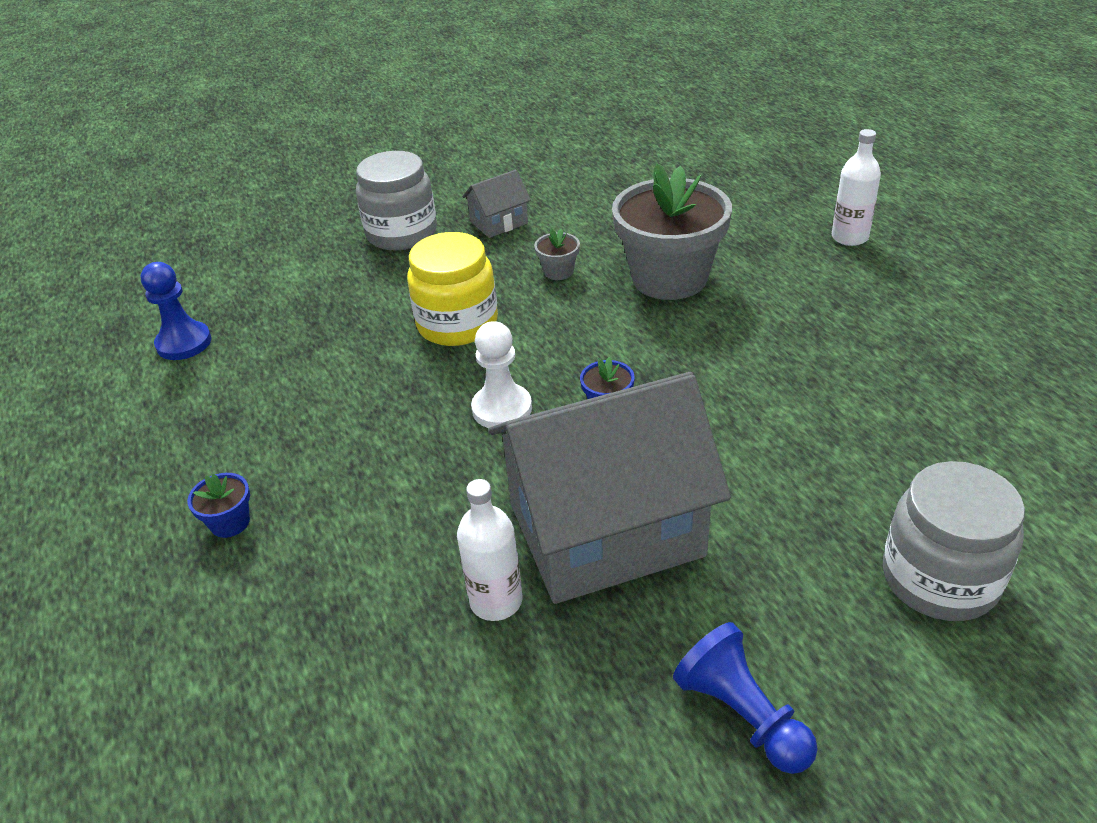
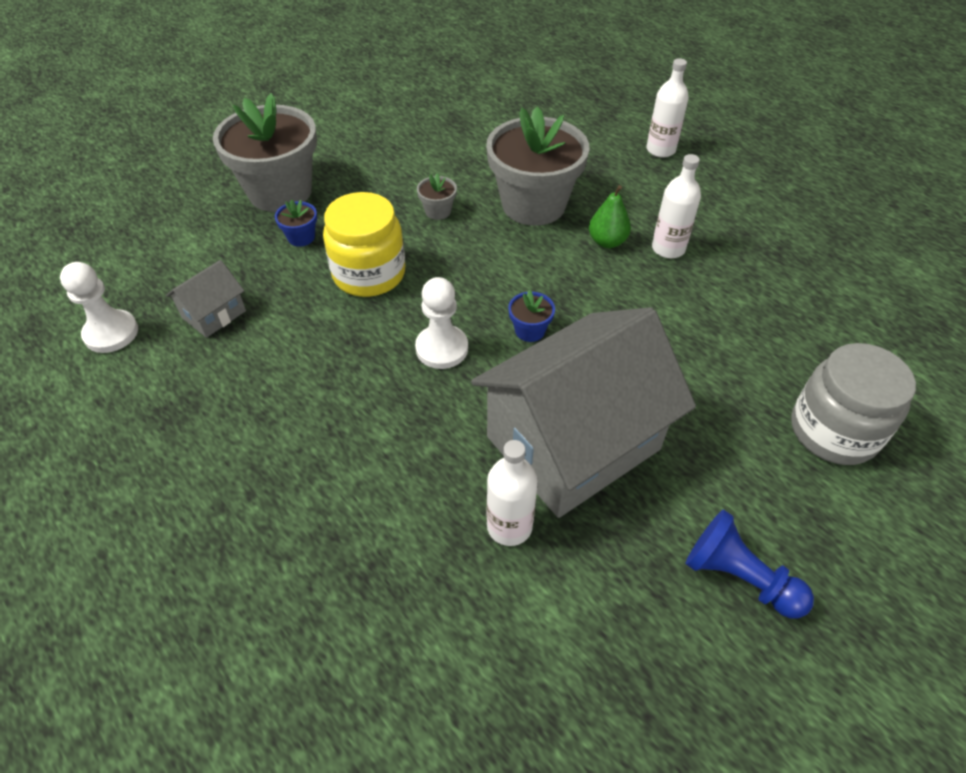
camera: 20 degrees left, 10 degrees up
(184, 343) = (111, 333): blue pawn -> white pawn
(230, 522) = (238, 505): blue flower pot -> blue flower pot (301, 237)
(401, 233) = (280, 192): grey jar -> grey flower pot
(499, 222) = (365, 170): grey house -> grey house (214, 314)
(739, 327) = (607, 242): none -> green pear
(812, 344) = (668, 248): none -> white bottle

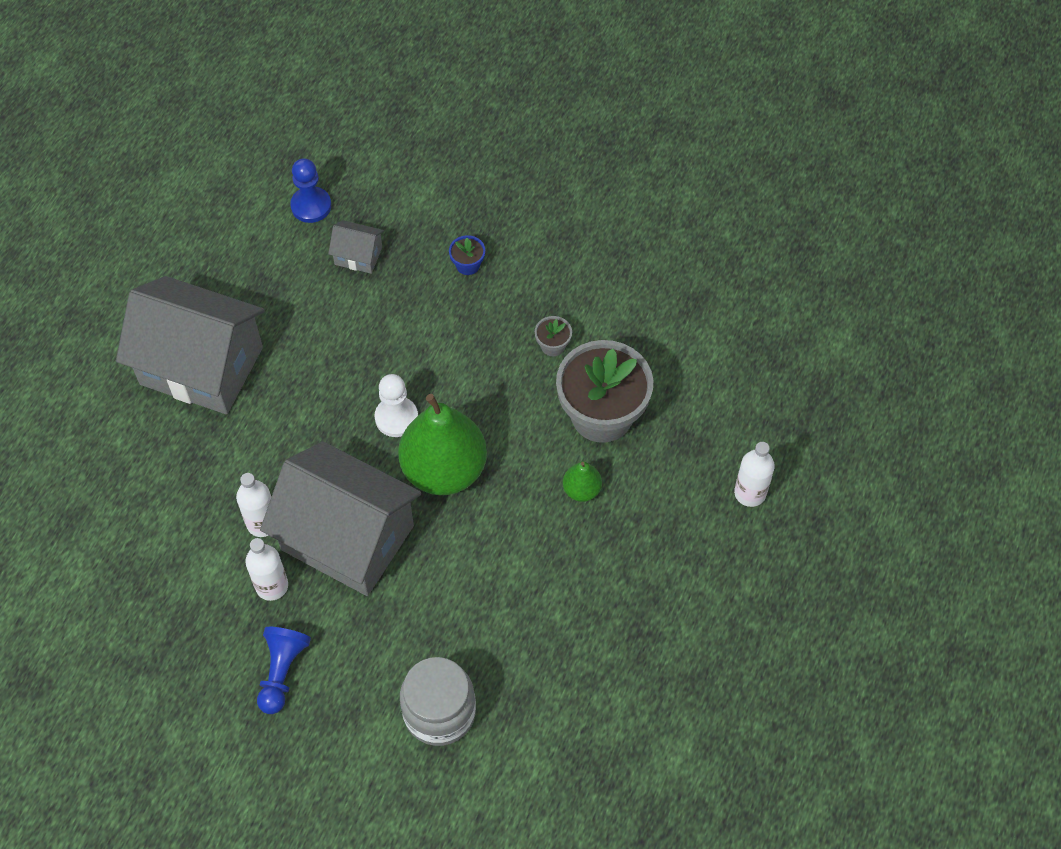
camera: 65 degrees right, 10 degrees up
(111, 333) = (311, 206): white pawn -> blue pawn
(232, 518) = (201, 365): none -> grey house
(280, 192) = (514, 219): grey flower pot -> none
(369, 274) = (450, 332): yellow jar -> none
(530, 330) = (444, 469): blue flower pot -> green pear
(668, 248) = (598, 541): white bottle -> white bottle (272, 586)

